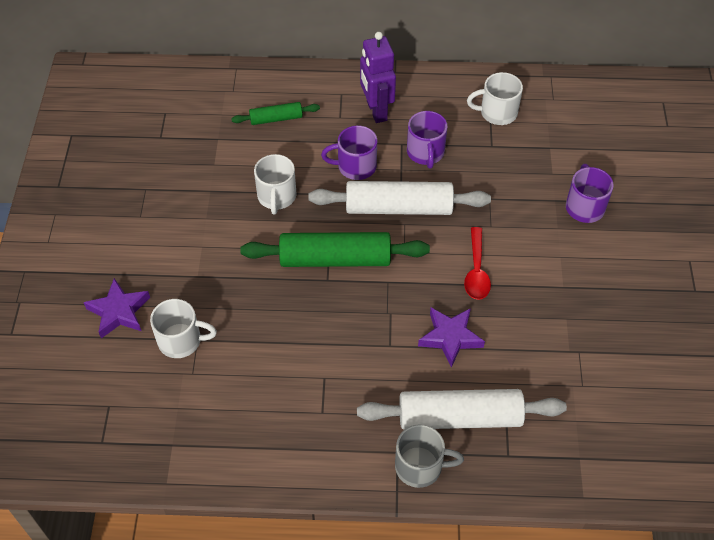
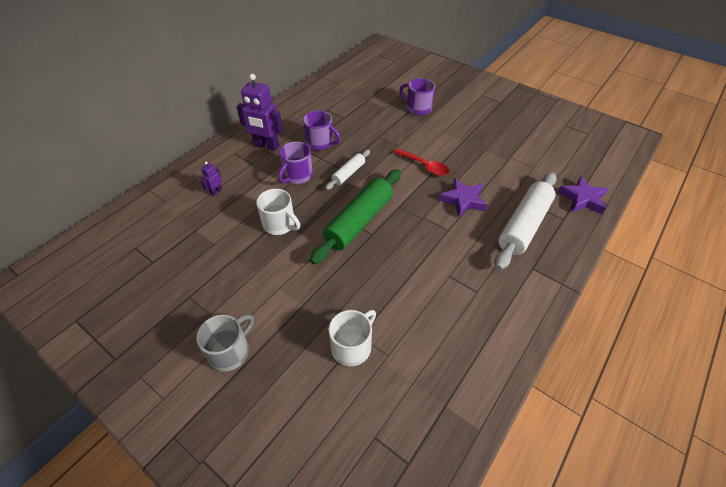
camera: 55 degrees left, 5 degrees down
(119, 312) = (287, 378): purple star -> purple star (582, 199)
(276, 119) = (216, 192): green rolling pin -> purple robot
(398, 208) = (348, 173): white rolling pin -> white rolling pin, size x0.53
(420, 466) = (550, 262): grey mug -> grey mug (230, 351)
(497, 113) = (324, 104): white mug -> none

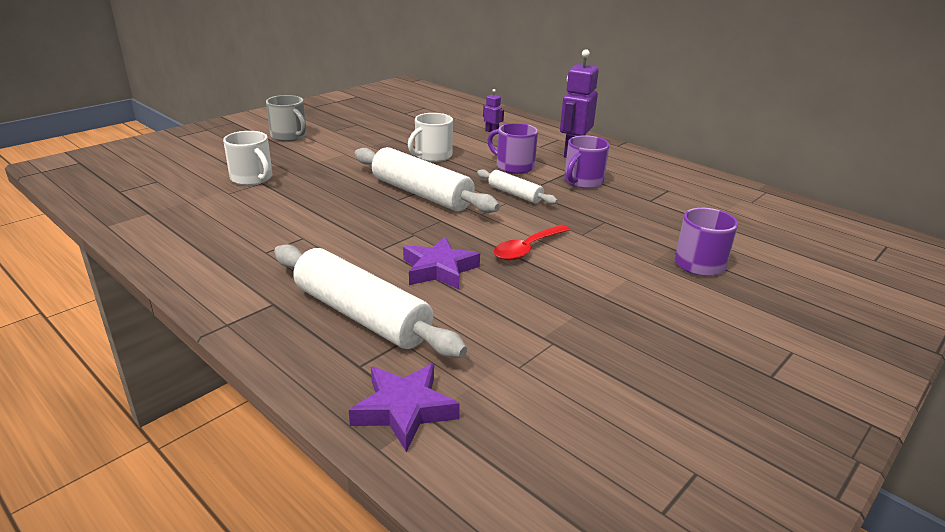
camera: 95 degrees right, 20 degrees down
(359, 221) = (421, 194): green rolling pin -> white rolling pin

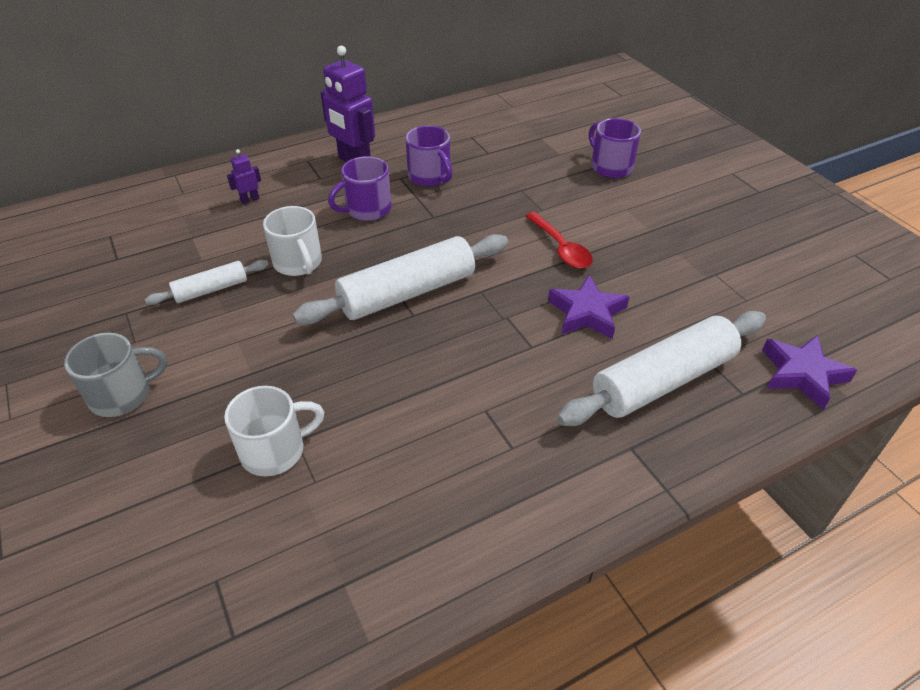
camera: 70 degrees left, 15 degrees up
(515, 194) = (439, 226): white rolling pin -> white rolling pin (211, 290)

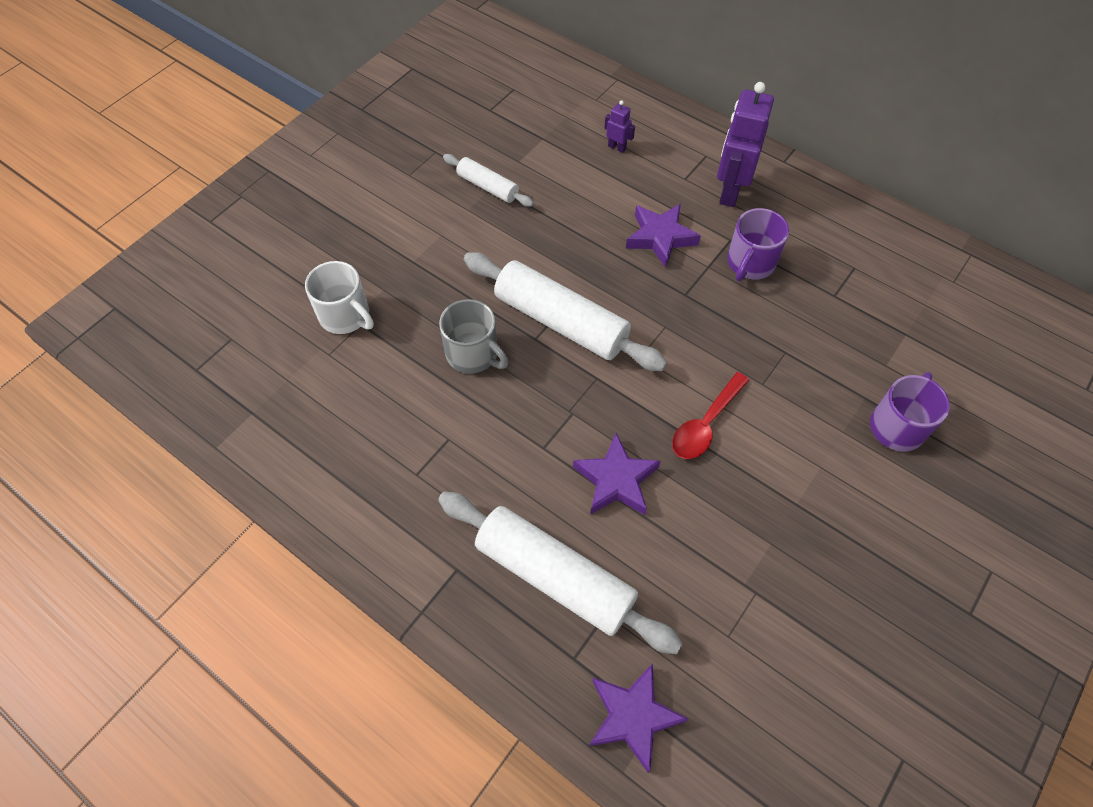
camera: 65 degrees right, 15 degrees up
(122, 395) = (356, 200): grey mug -> grey mug (473, 354)
(298, 263) = (553, 225): white mug -> none
(367, 209) = (660, 237): purple mug -> purple star

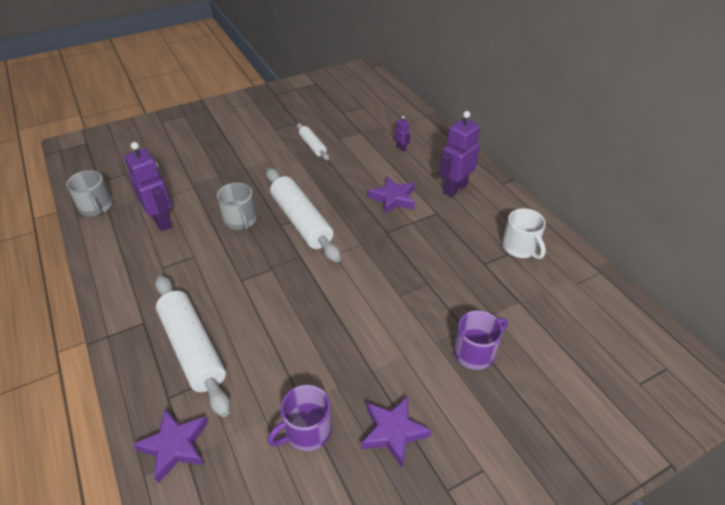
camera: 25 degrees right, 15 degrees down
(232, 417) = (96, 207): none -> grey mug
(345, 315) = (189, 181): white mug -> white mug (520, 248)
(356, 400) = (161, 221): none -> purple robot
(616, 480) = (269, 312): purple star -> purple star (393, 432)
(706, 424) = (346, 303): red spoon -> none
(750, 263) = (440, 229): purple mug -> purple mug (306, 431)

